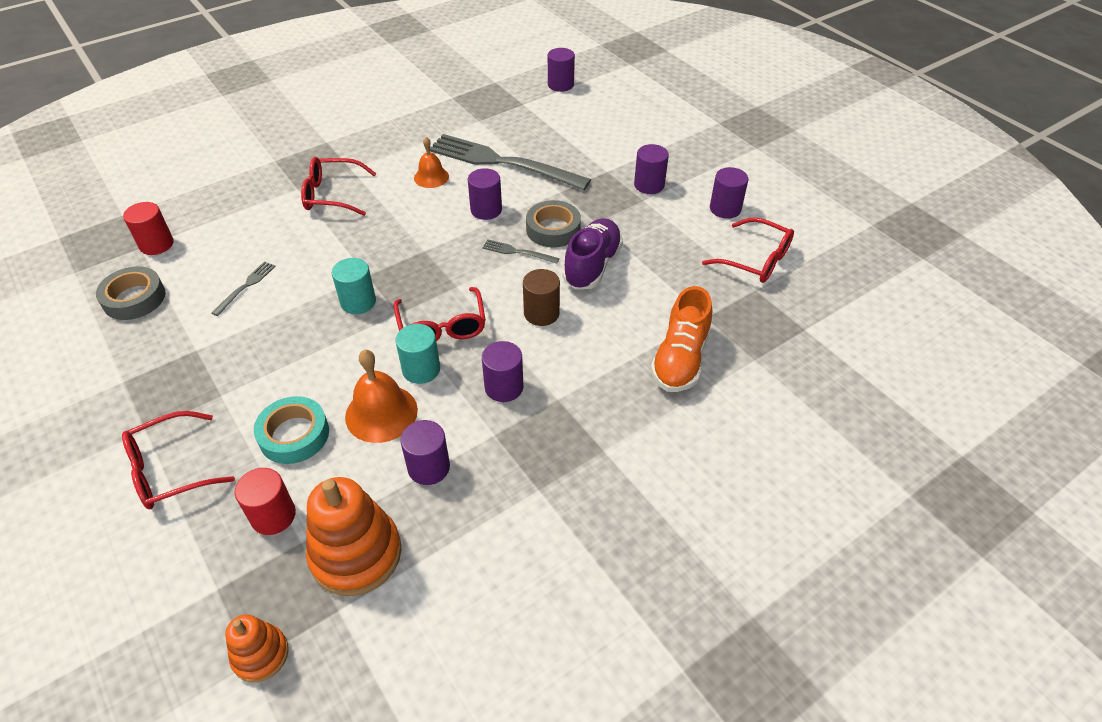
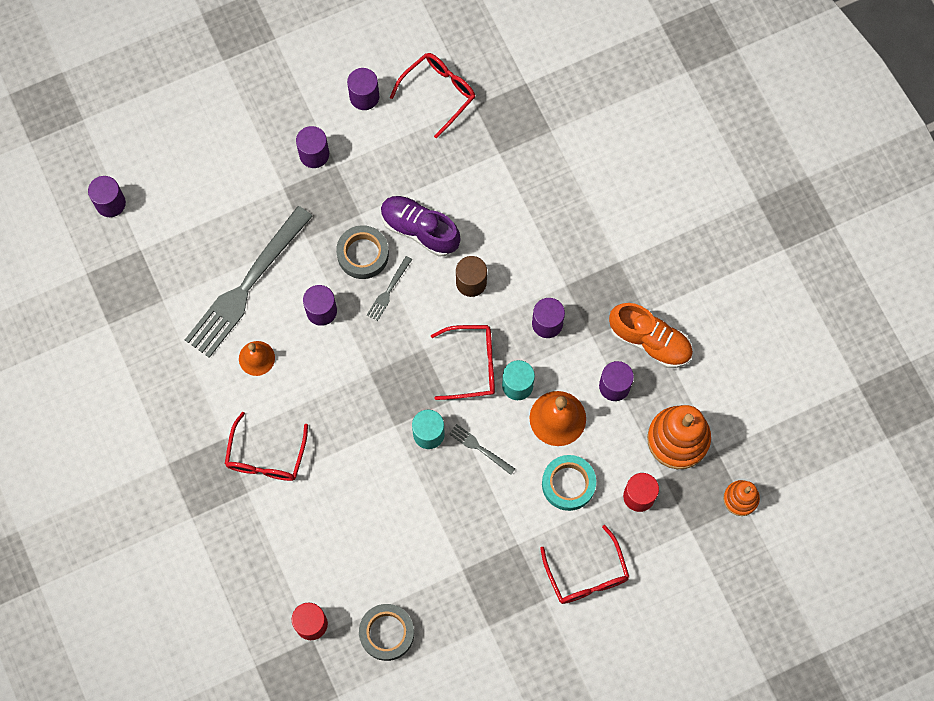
camera: 80 degrees left, 25 degrees up
(246, 286) = (389, 533): grey fork -> grey fork (480, 448)
(680, 359) = (541, 186): orange shoe -> orange shoe (650, 341)

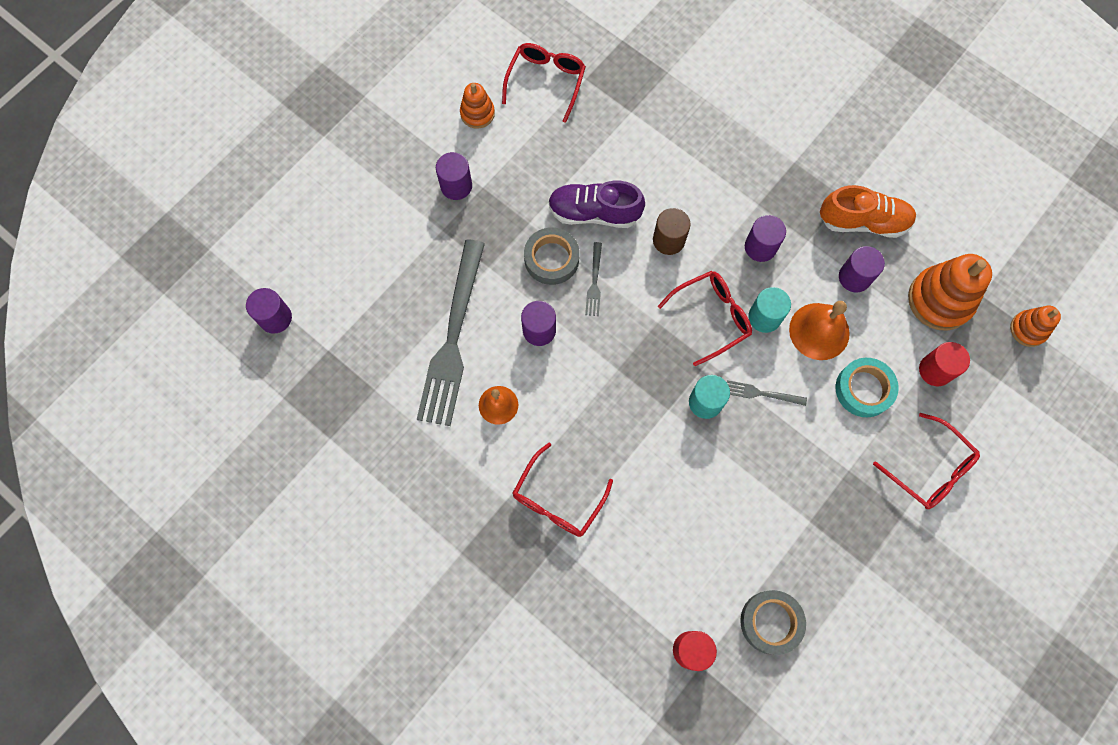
camera: 25 degrees left, 0 degrees up
(266, 457) = (557, 499): red glasses -> red glasses turned 45 degrees clockwise
(364, 96) = (477, 113): purple cylinder -> orange stacking toy

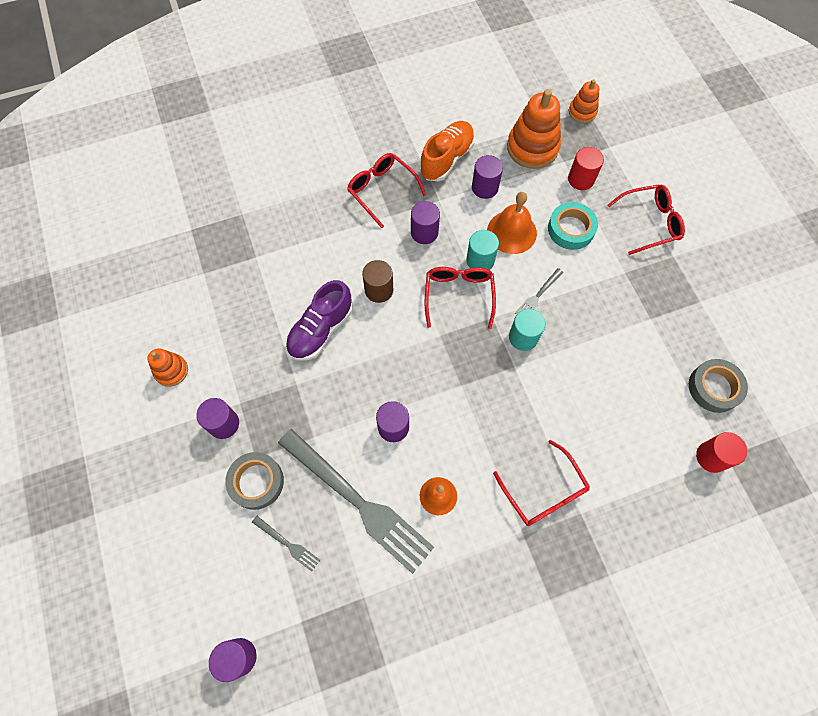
camera: 60 degrees left, 5 degrees down
(546, 81) = (183, 302): red glasses -> red glasses (381, 190)
(551, 259) = (338, 383): grey tape -> grey tape (256, 482)
(594, 282) = (379, 362): grey fork -> grey fork (287, 544)

